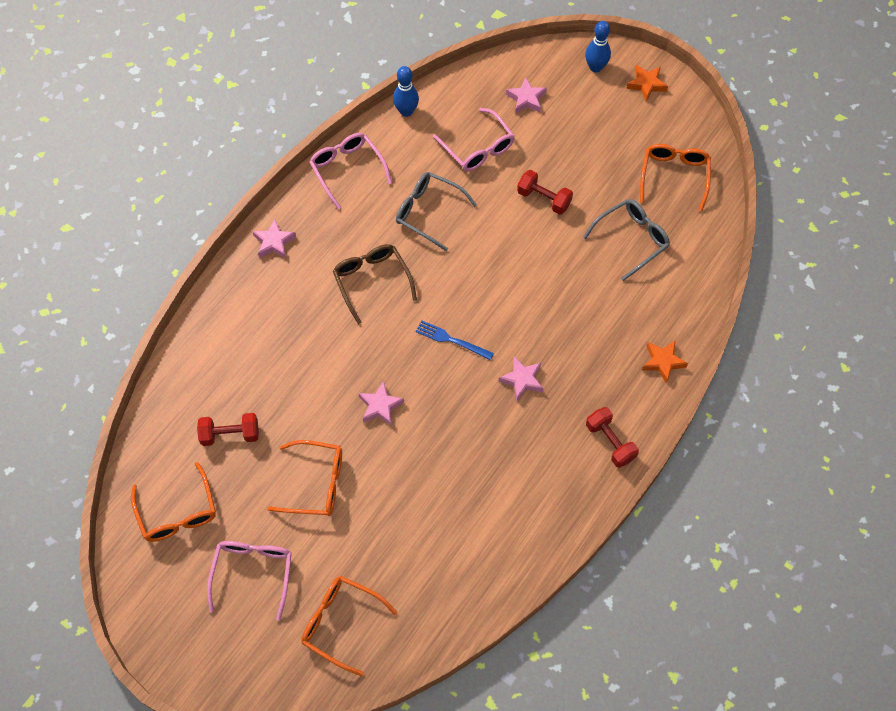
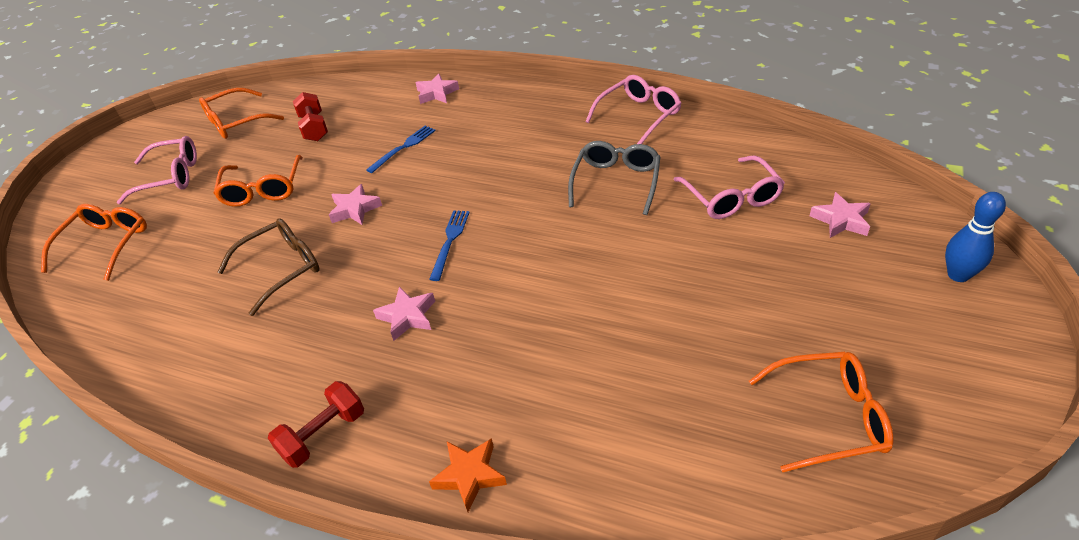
camera: 80 degrees right, 20 degrees down
(274, 242) = (529, 97): pink star -> pink star (436, 93)
(305, 357) = (403, 147): none -> blue fork
(372, 281) = (508, 165): brown glasses -> brown glasses (282, 268)
(406, 111) = (743, 133): blue bowling pin -> none
(478, 148) = (731, 198): pink glasses -> pink glasses turned 60 degrees counterclockwise
(543, 199) = (692, 273): red dumbbell -> none
(632, 239) = (676, 386): grey glasses -> none
(646, 84) = (982, 341): orange star -> none

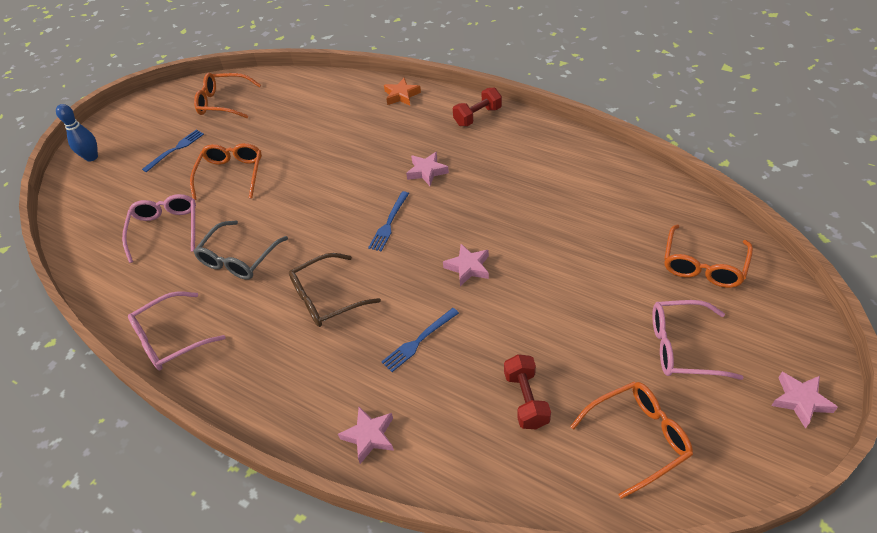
camera: 170 degrees left, 5 degrees up
(263, 190) = (565, 307): orange glasses -> orange glasses (231, 174)
(282, 268) = (524, 218): brown glasses -> brown glasses (326, 298)
(828, 305) = (175, 149): none -> blue fork
(841, 220) = (114, 200): pink star -> pink star (800, 400)

